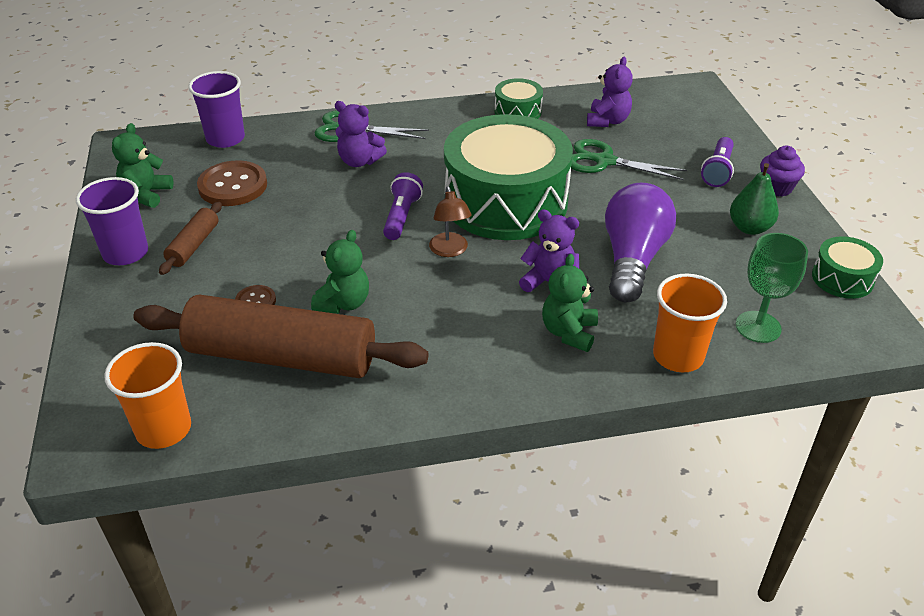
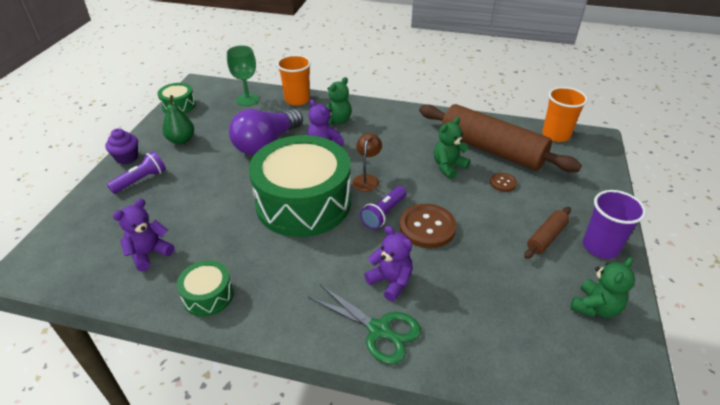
camera: 155 degrees left, 0 degrees up
(225, 139) = (517, 366): purple cup -> none
(233, 186) = (512, 290): brown button -> brown button (427, 227)
(604, 161) = (202, 214): green scissors -> none

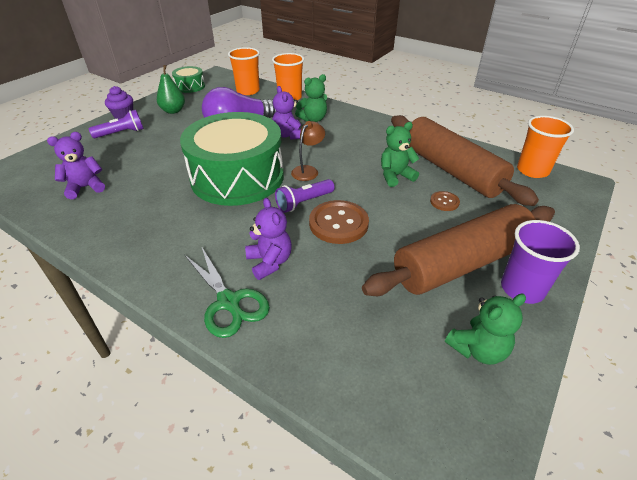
camera: 20 degrees right, 0 degrees up
(208, 295) = (104, 231): green drum -> none
(247, 100) = (248, 91): green goblet -> orange cup
(546, 237) = (462, 263): brown rolling pin -> brown rolling pin, size x2.25

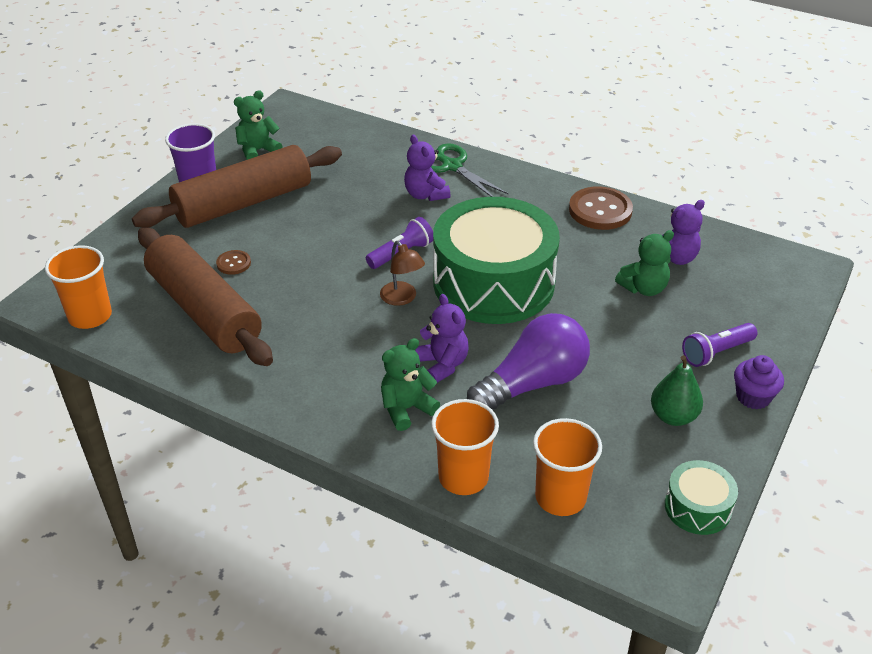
camera: 175 degrees right, 0 degrees up
(308, 170) = (402, 298): brown lamp -> brown lamp turned 60 degrees counterclockwise
(338, 223) = (360, 232): brown button -> brown button (600, 210)
(395, 176) = (284, 296): green teddy bear -> green teddy bear (644, 288)

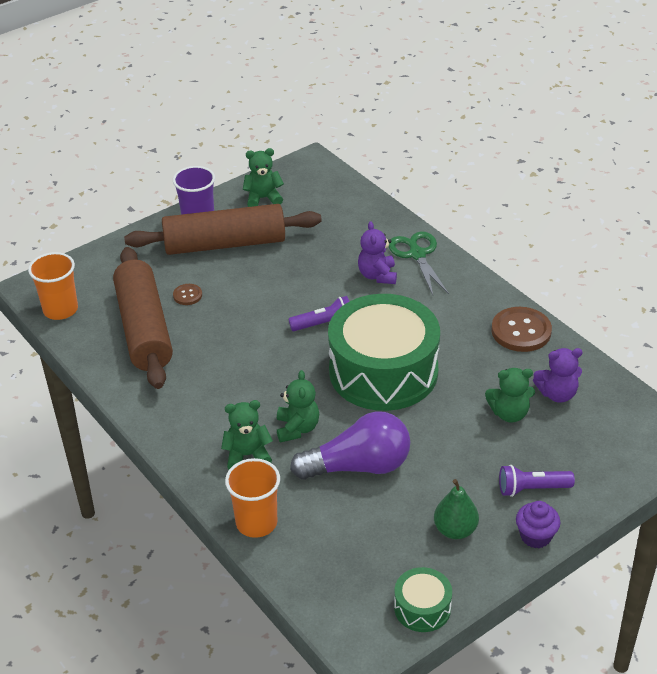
camera: 25 degrees right, 0 degrees up
(402, 298) = (300, 363): brown lamp -> none
(442, 364) = (297, 428): purple teddy bear -> green teddy bear
(560, 497) = (320, 563): orange cup -> none

